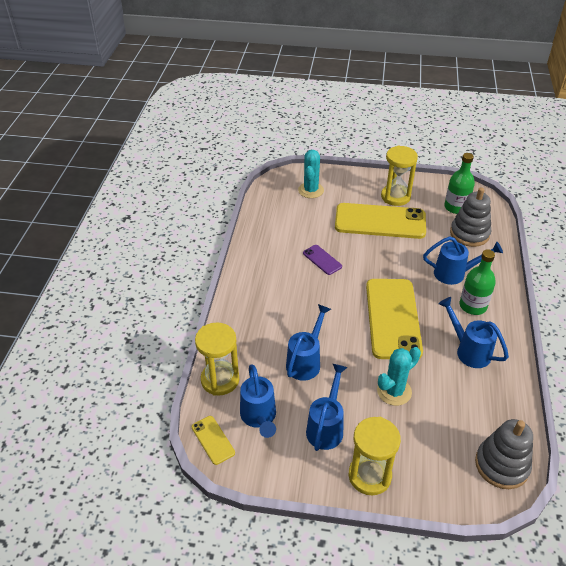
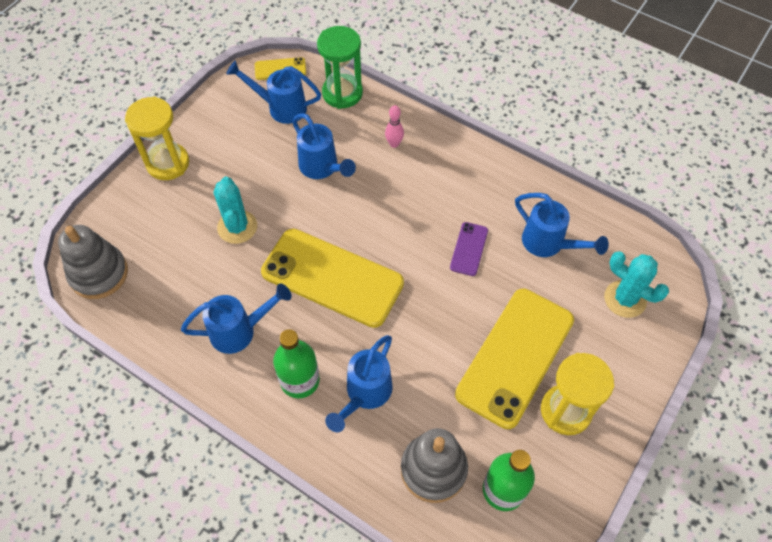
camera: 115 degrees right, 15 degrees up
(220, 380) = (342, 93): yellow hourglass -> green hourglass
(256, 326) = (394, 144): none -> pink bowling pin
(322, 260) = (469, 249): purple phone -> purple phone turned 60 degrees counterclockwise
(326, 426) = (237, 153): blue watering can -> blue watering can (549, 244)

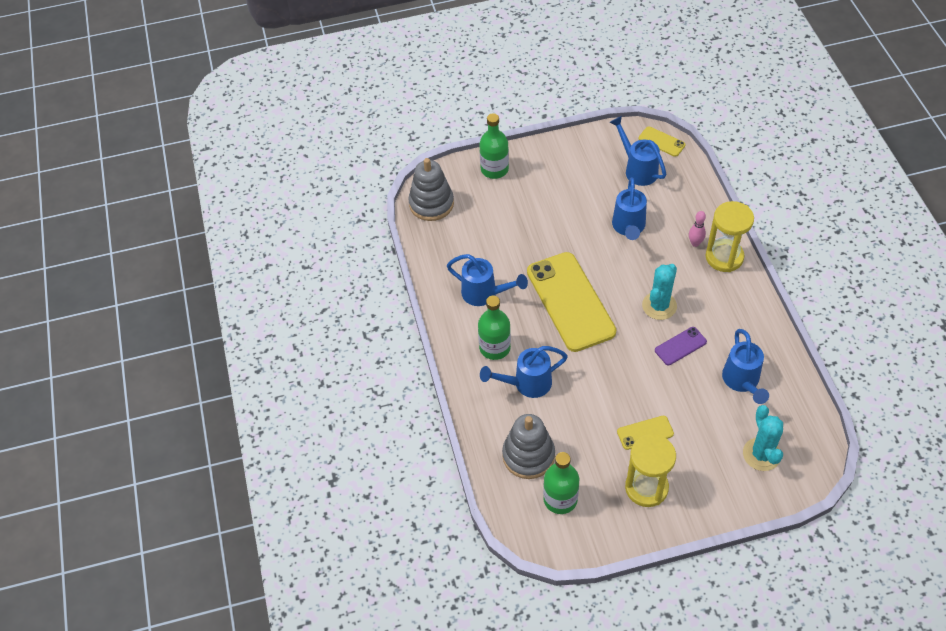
camera: 45 degrees right, 5 degrees down
(138, 194) = (494, 169): none -> green bottle
(168, 163) = (530, 161): yellow hourglass -> yellow hourglass (724, 257)
(237, 227) = (538, 230): turquoise cactus -> turquoise cactus (659, 306)
(342, 93) = (691, 185): green hourglass -> none
(515, 357) = (645, 433): yellow phone -> yellow phone, size x0.44

